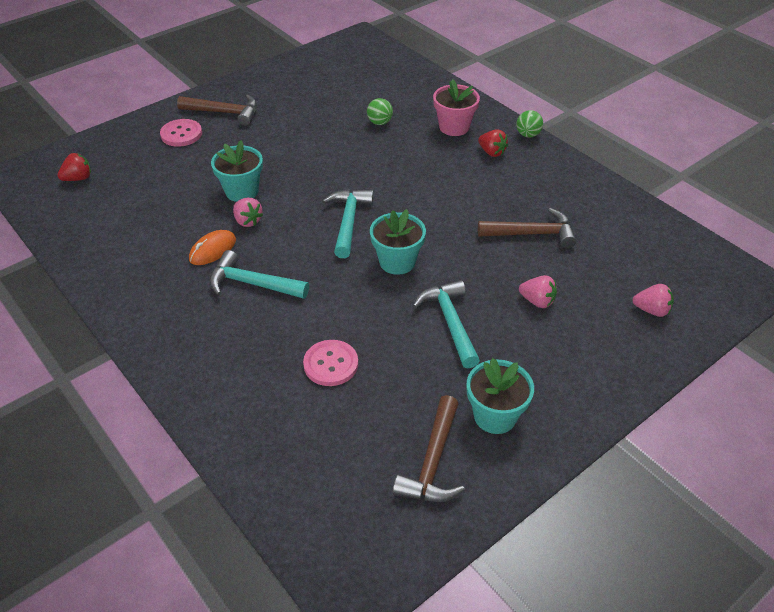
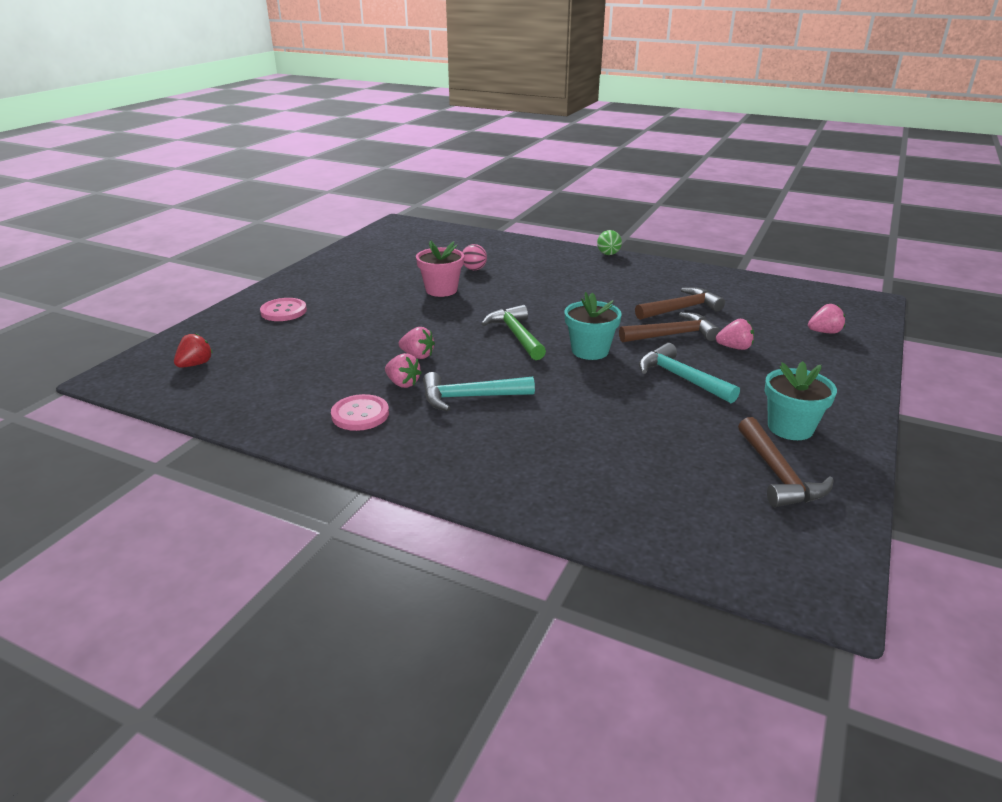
camera: 25 degrees left, 15 degrees down
(212, 250) = (403, 383): orange mouse -> pink strawberry
(224, 113) = (315, 289): brown hammer -> brown hammer (672, 335)
(242, 191) = (389, 337): turquoise flower pot -> none
(331, 364) = (609, 434): pink button -> pink button (360, 414)
(348, 221) = (516, 335): turquoise hammer -> green hammer
(379, 122) = (474, 269): green ball -> pink ball
(454, 127) = (542, 260): pink flower pot -> pink flower pot (441, 290)
(491, 152) = (591, 269): red strawberry -> none

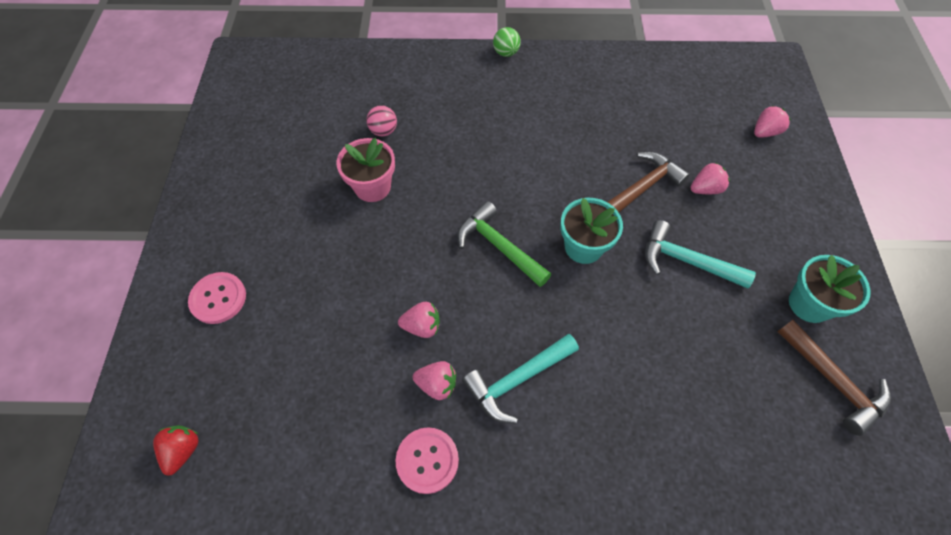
camera: 25 degrees left, 30 degrees up
(681, 309) = (627, 137): brown hammer -> none

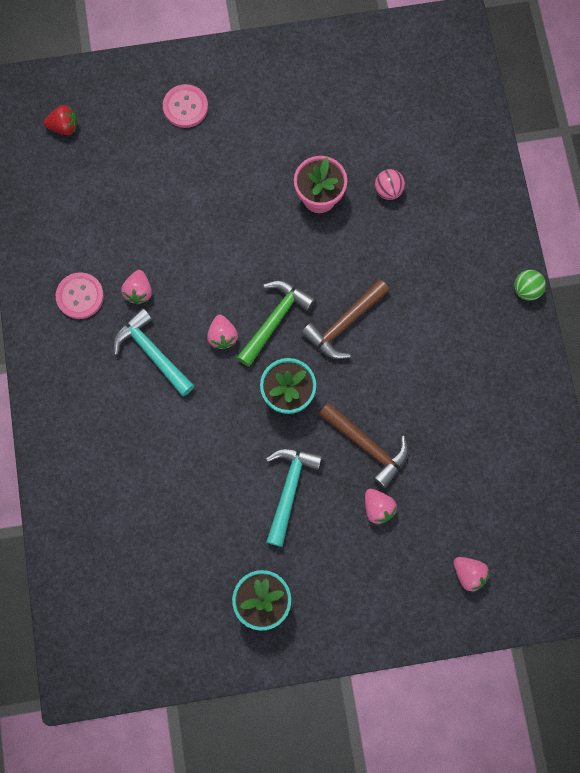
camera: 80 degrees right, 15 degrees up
(422, 326) = (186, 270): pink strawberry -> pink strawberry (222, 336)
(833, 381) = (190, 614): brown hammer -> brown hammer (344, 324)

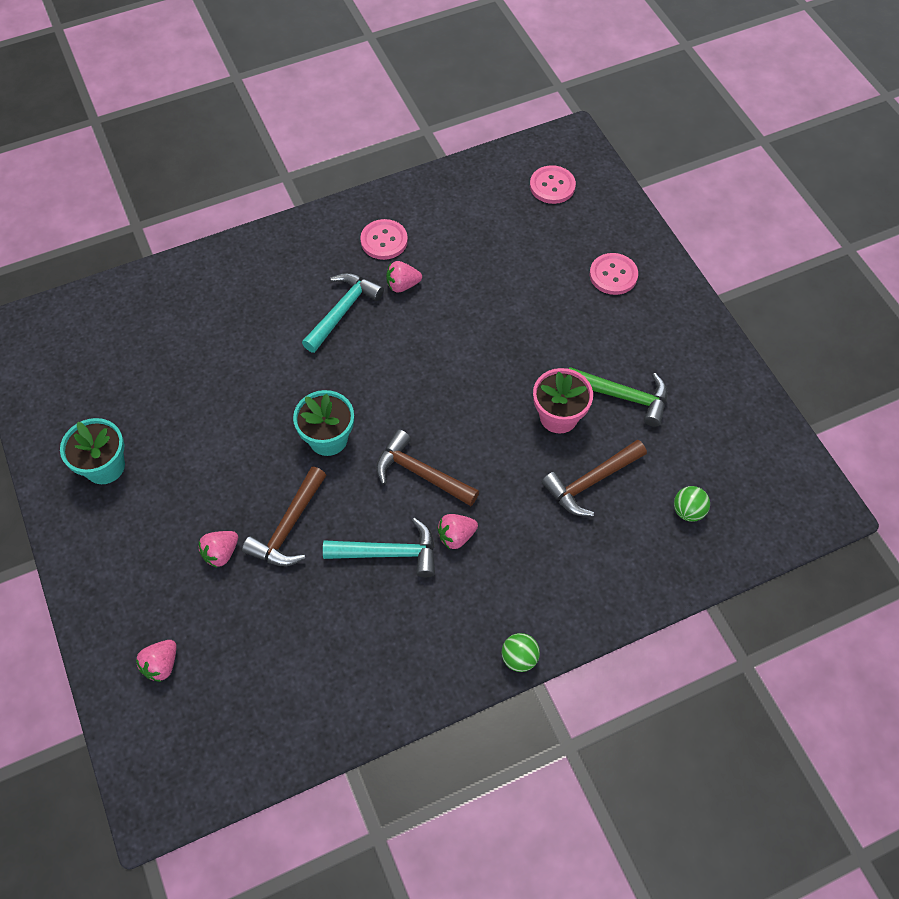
camera: 75 degrees right, 15 degrees down
(64, 127) = (552, 186): red strawberry -> pink button
(222, 336) = (376, 366): pink strawberry -> pink strawberry (456, 536)
(275, 320) = (407, 408): green hammer -> green hammer (623, 396)
(289, 489) = (226, 463): turquoise hammer -> turquoise hammer (389, 553)
(388, 190) = (591, 482): pink ball -> brown hammer
(433, 126) = (688, 511): none -> green ball

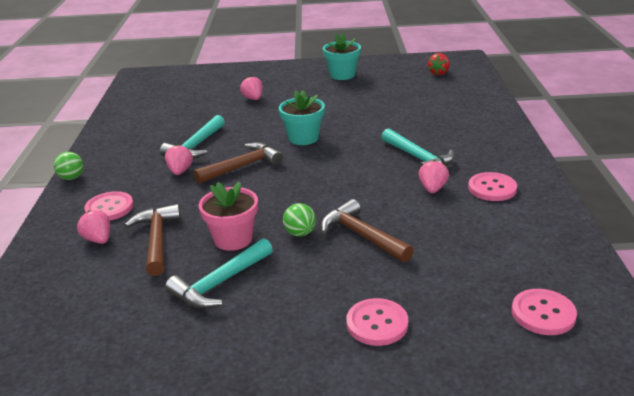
camera: 115 degrees right, 30 degrees down
(79, 348) = (438, 73): none -> red strawberry
(161, 665) = (205, 80): pink strawberry -> pink strawberry (98, 239)
(289, 527) = (250, 118): brown hammer -> brown hammer (362, 236)
(560, 566) = (109, 208): none -> pink button
(623, 396) = (220, 283): green hammer -> turquoise hammer
(688, 511) = (73, 287): green ball -> green ball (300, 233)

